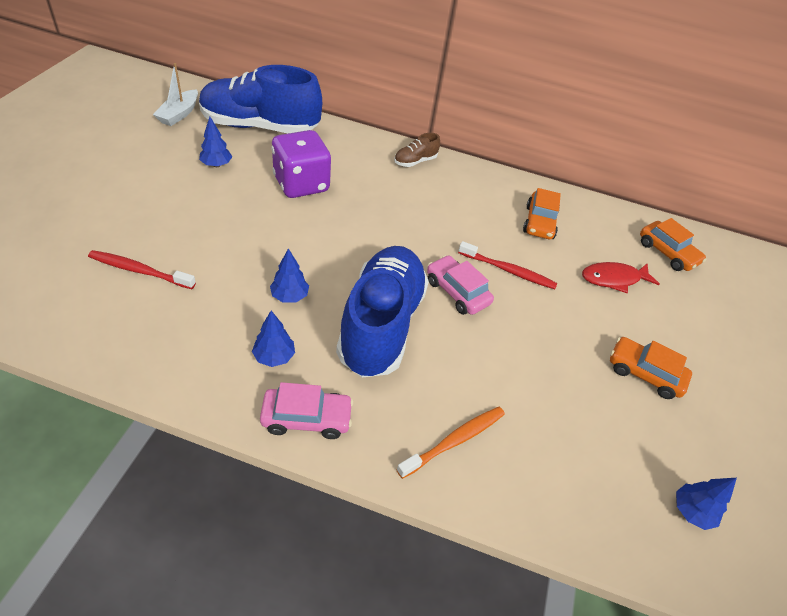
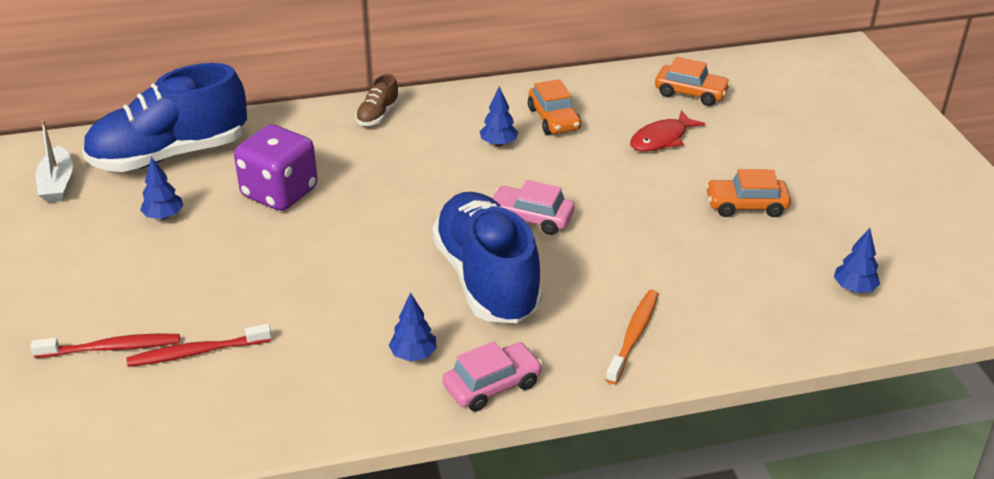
camera: 25 degrees left, 10 degrees down
(289, 296) = (376, 299): blue tree -> blue tree (498, 143)
(508, 271) = (562, 177): red toothbrush -> red toothbrush (112, 348)

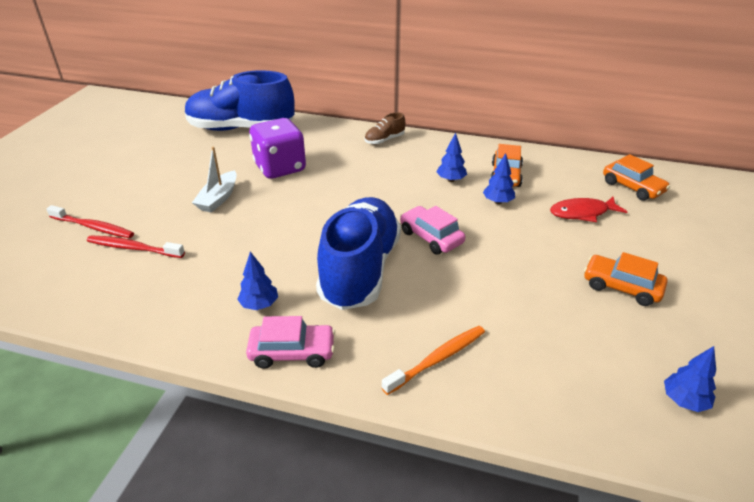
camera: 30 degrees right, 0 degrees up
(57, 184) = (168, 127): white boat -> white boat (218, 198)
(164, 216) = (202, 161): blue tree -> blue tree (498, 202)

